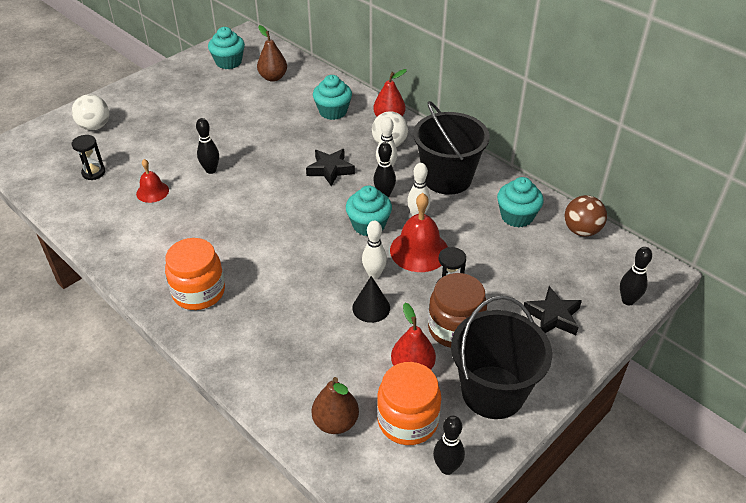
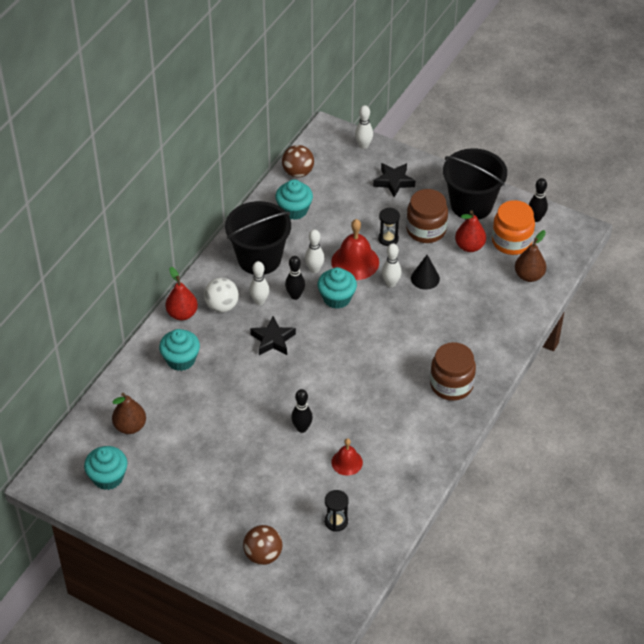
camera: 105 degrees left, 5 degrees up
(95, 126) = (263, 555): white ball -> brown ball
(199, 292) = (451, 385): orange jar -> brown jar
(627, 300) = (363, 146): black bowling pin -> white bowling pin

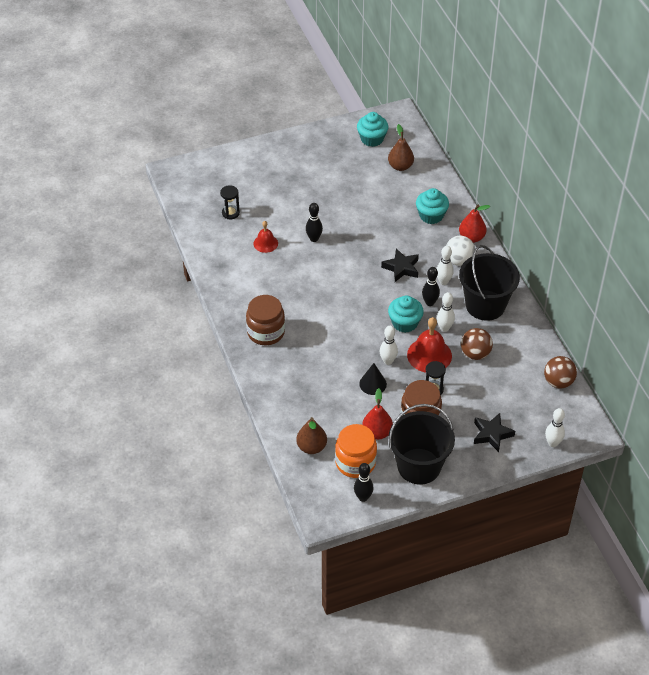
camera: 130 degrees right, 0 degrees up
(263, 555) = (245, 171): brown ball -> brown ball (475, 354)
(294, 210) = (517, 354): turquoise cupcake -> none

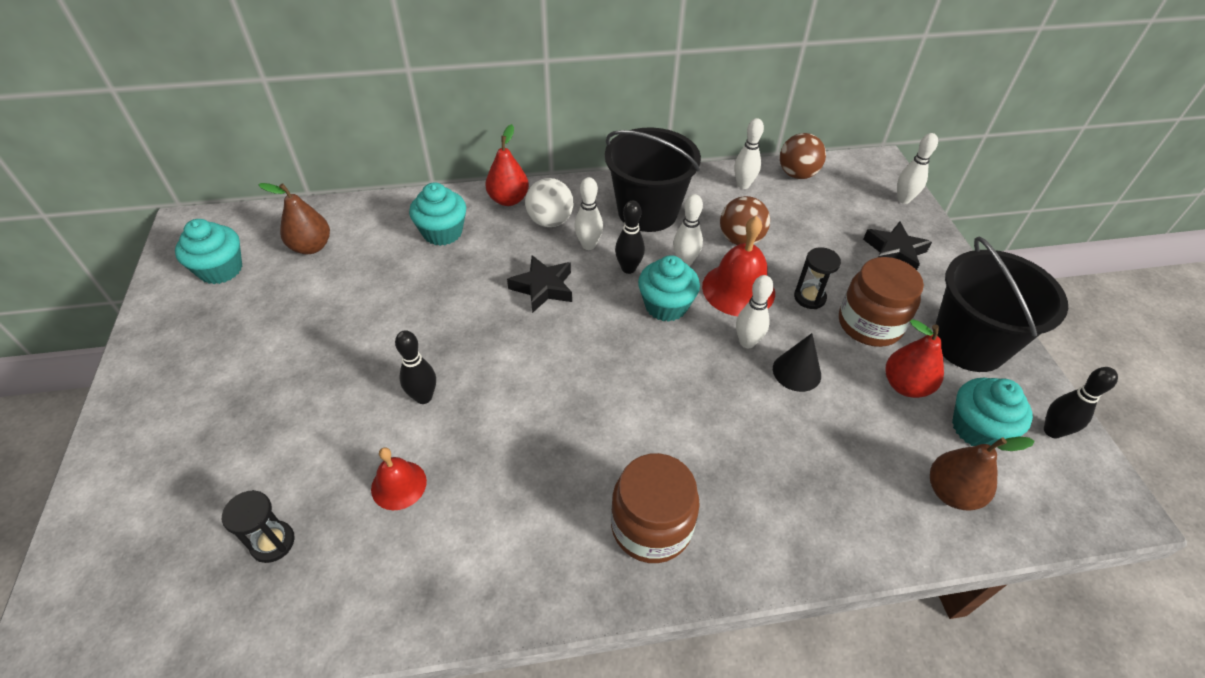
camera: 80 degrees left, 0 degrees up
(355, 462) = (977, 428): orange jar -> turquoise cupcake
(533, 352) = (743, 185): none -> white bowling pin

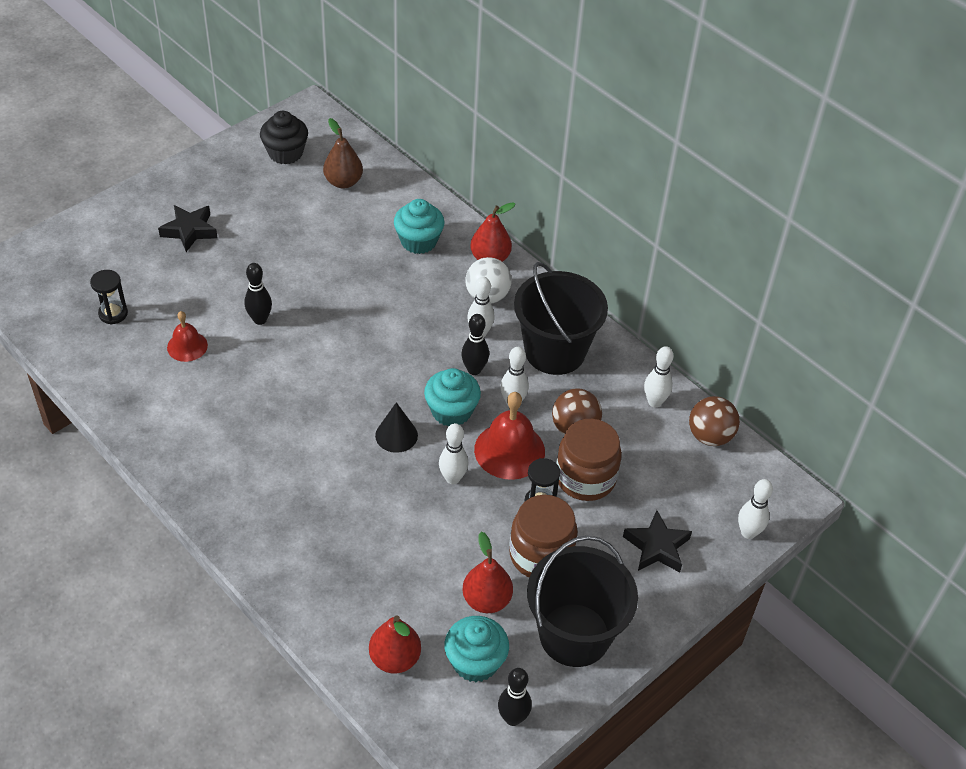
camera: 55 degrees right, 0 degrees up
(221, 269) = (285, 153): turquoise cupcake -> black cupcake
(543, 288) = (409, 329): black star -> black star (189, 231)
(651, 526) = (244, 488): brown jar -> brown jar (585, 478)
(796, 372) = (445, 522): black cone -> black cone (396, 435)
(951, 492) = (395, 658): brown pear -> red pear

